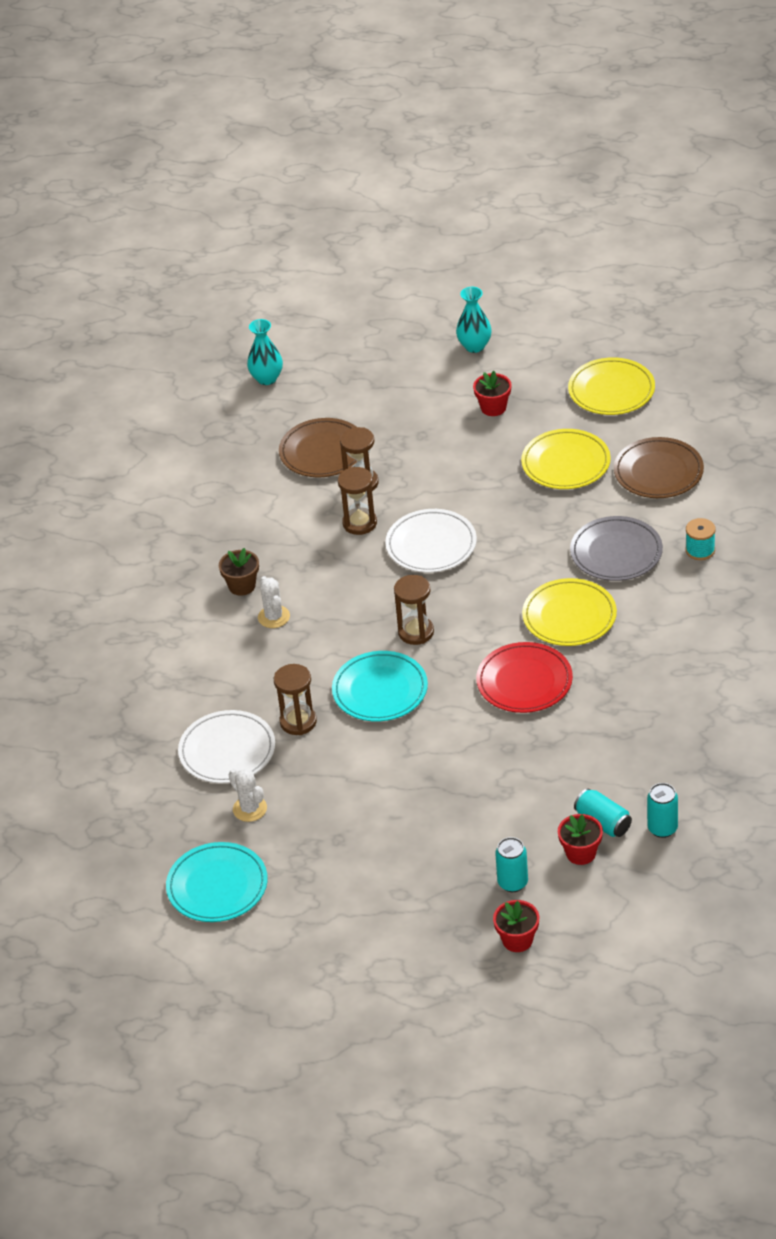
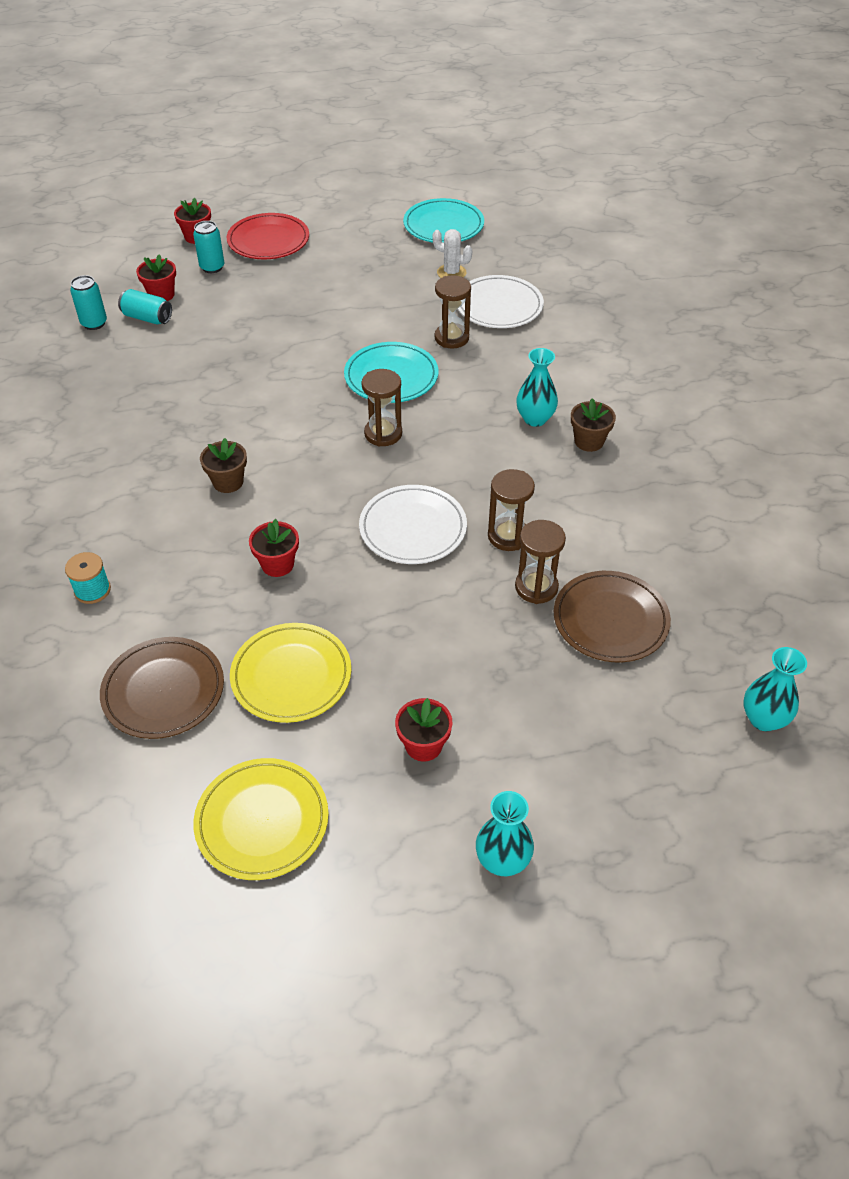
camera: 155 degrees right, 5 degrees up
(274, 617) = (535, 419): white cactus -> turquoise vase
(524, 681) = (254, 411): red plate -> red plate (268, 240)
(550, 539) = (277, 564): none -> red flower pot
(569, 616) = (228, 482): yellow plate -> brown flower pot
(616, 552) = (194, 565): grey plate -> none

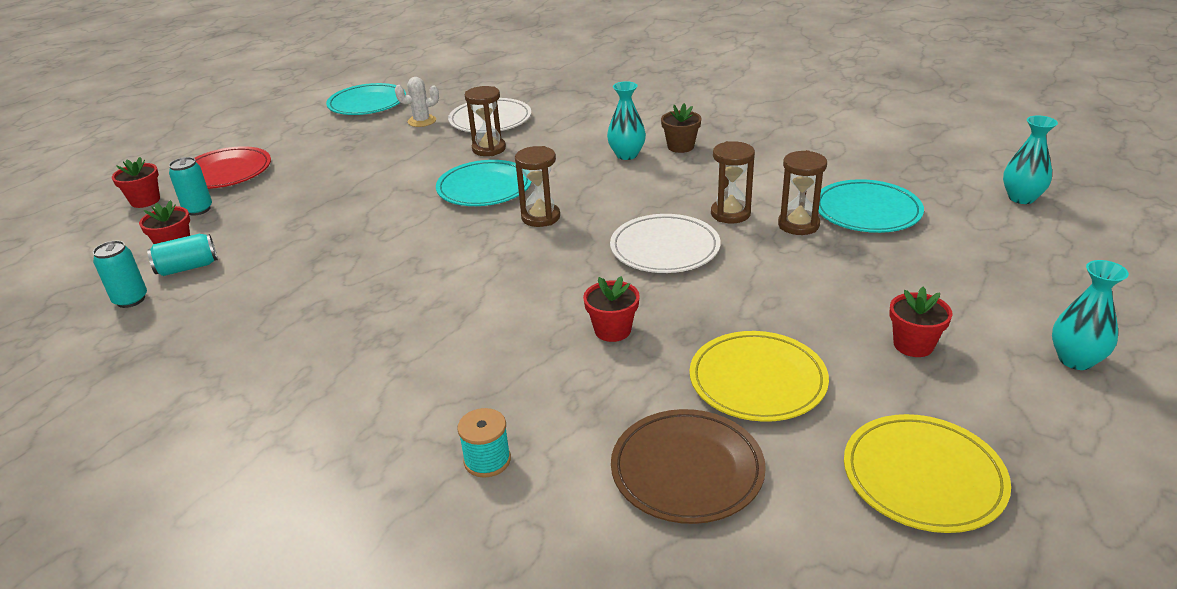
camera: 45 degrees left, 15 degrees down
(228, 482) = (472, 313): brown flower pot -> none
(610, 620) = (867, 211): brown plate -> turquoise plate

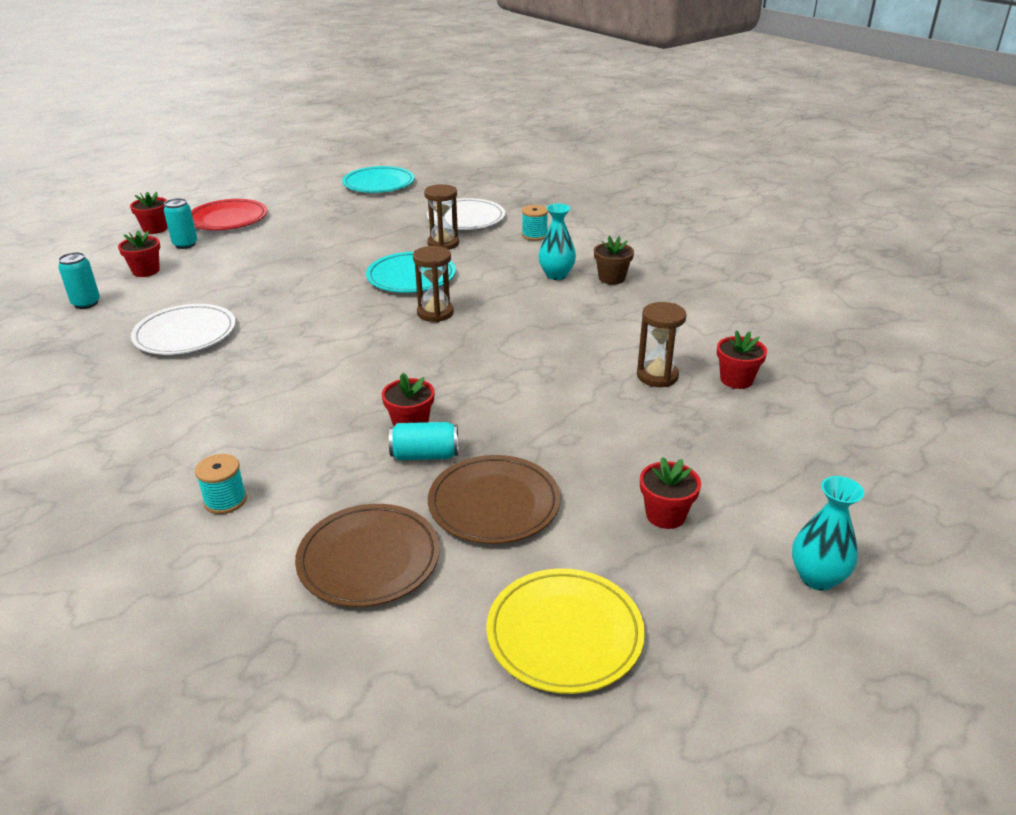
camera: 20 degrees right, 0 degrees up
(187, 267) = (142, 288): turquoise can -> turquoise can (425, 455)
(422, 121) = (409, 208): white cactus -> none
(573, 122) = (534, 235): none -> turquoise spool
(665, 248) = (516, 366): white plate -> white plate (185, 334)
(730, 214) = (603, 350): brown hourglass -> none
(757, 380) = (494, 504): yellow plate -> brown plate
(867, 211) = (736, 380): turquoise plate -> red flower pot
(1021, 198) = (912, 406): turquoise vase -> none

